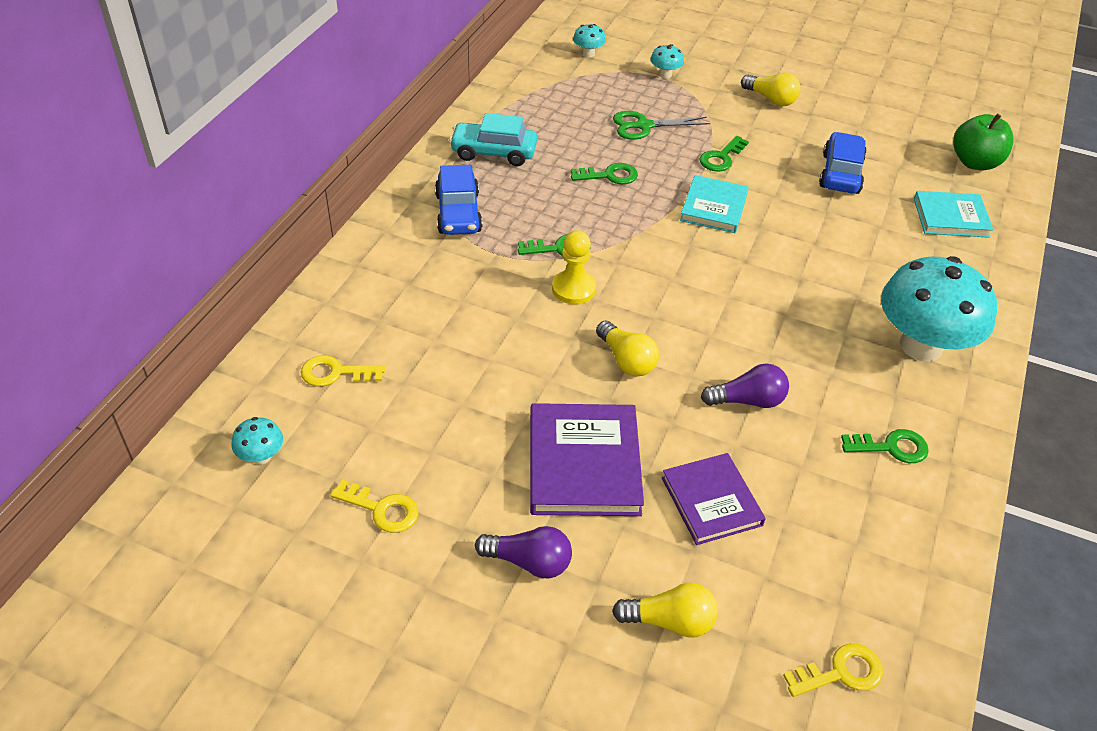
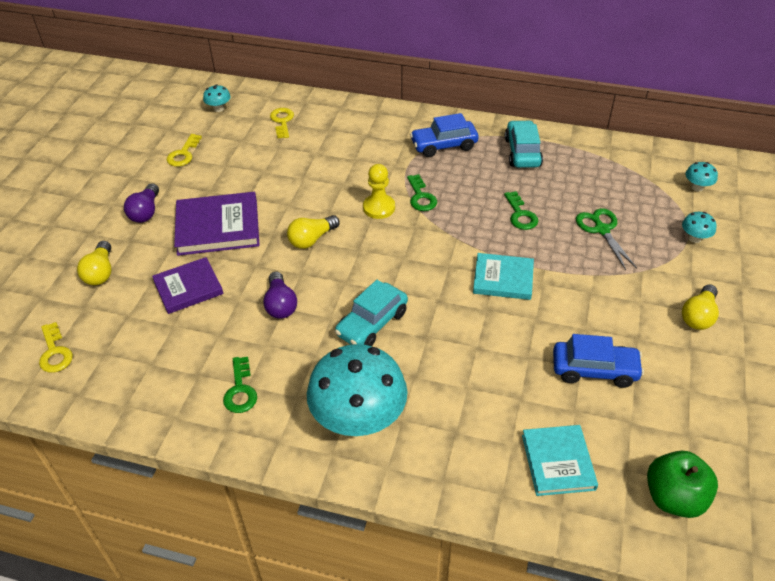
camera: 85 degrees right, 0 degrees up
(721, 158) = (578, 281): green key -> none
(780, 319) = (372, 323): none -> turquoise car

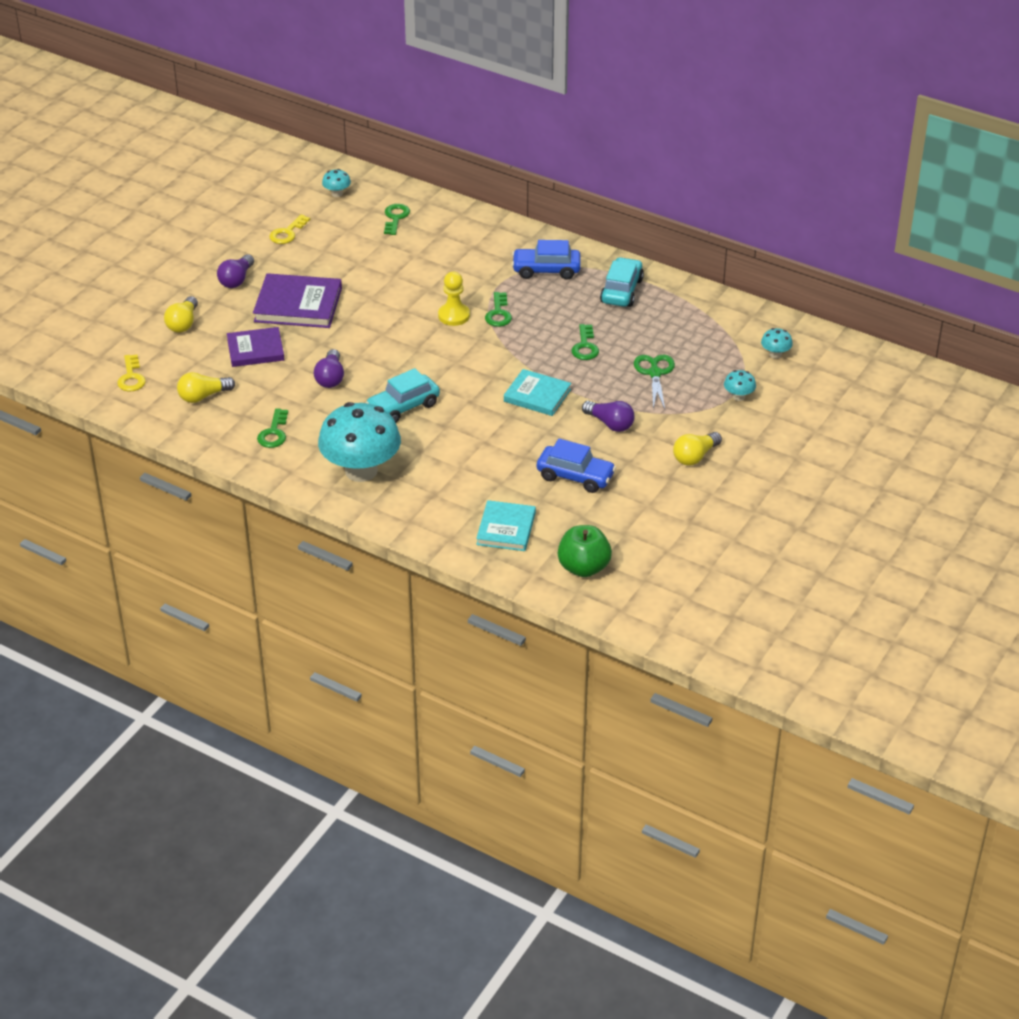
camera: 15 degrees right, 5 degrees down
(282, 121) = (395, 218): yellow key -> green key
(312, 239) = (379, 331): yellow light bulb -> yellow light bulb (203, 396)
(592, 296) = (610, 424): none -> purple light bulb

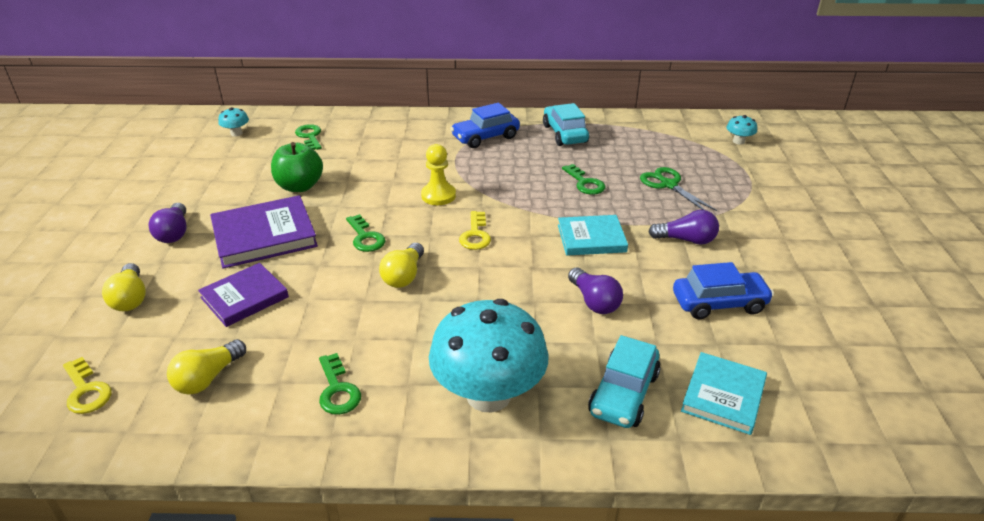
camera: 30 degrees left, 5 degrees down
(287, 233) = (206, 176): yellow key -> yellow key (475, 235)
(330, 378) = (359, 297): purple light bulb -> purple light bulb (594, 301)
(403, 407) = (469, 299): turquoise car -> turquoise car (623, 394)
(498, 313) = (479, 181): green key -> green key (365, 237)
(506, 529) = (723, 395): turquoise book -> turquoise book turned 45 degrees clockwise
(583, 567) = (856, 406): green apple -> green apple (300, 186)
(695, 456) = (793, 241): yellow light bulb -> yellow light bulb (404, 276)
(738, 397) = (757, 180): turquoise mushroom -> none

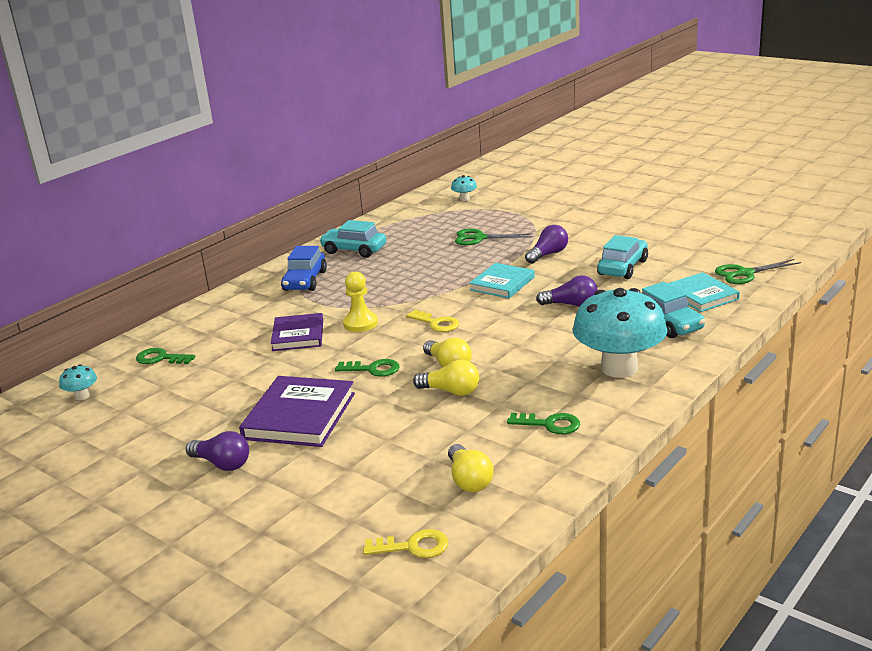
camera: 50 degrees left, 10 degrees down
(130, 298) = (301, 505): yellow light bulb -> yellow light bulb (451, 391)
(244, 297) = (381, 443): purple book -> purple book (298, 335)
(300, 186) = (244, 382): green apple -> none
(585, 183) = (432, 264): green key -> none
(719, 303) = (623, 267): blue car -> turquoise car
(827, 414) = (745, 273): none -> green scissors

